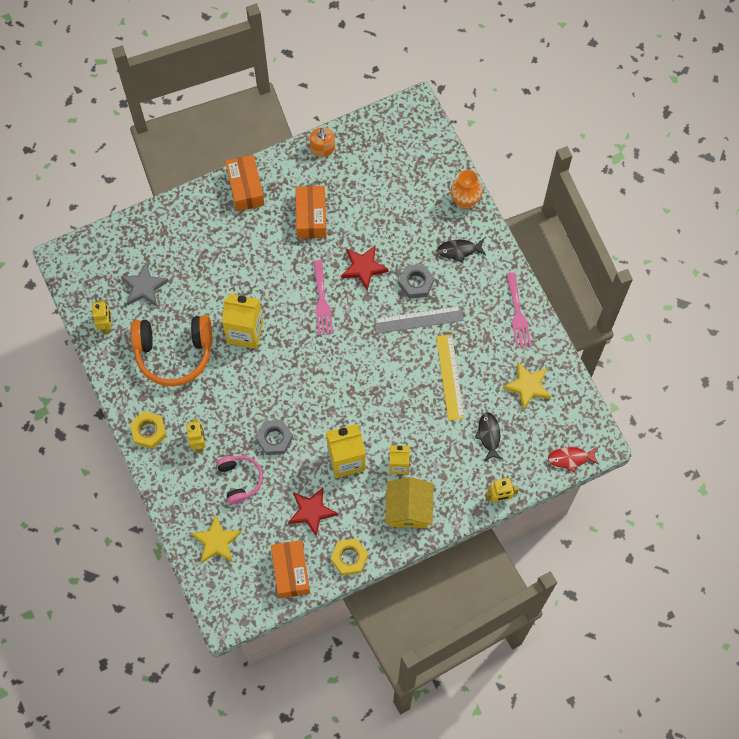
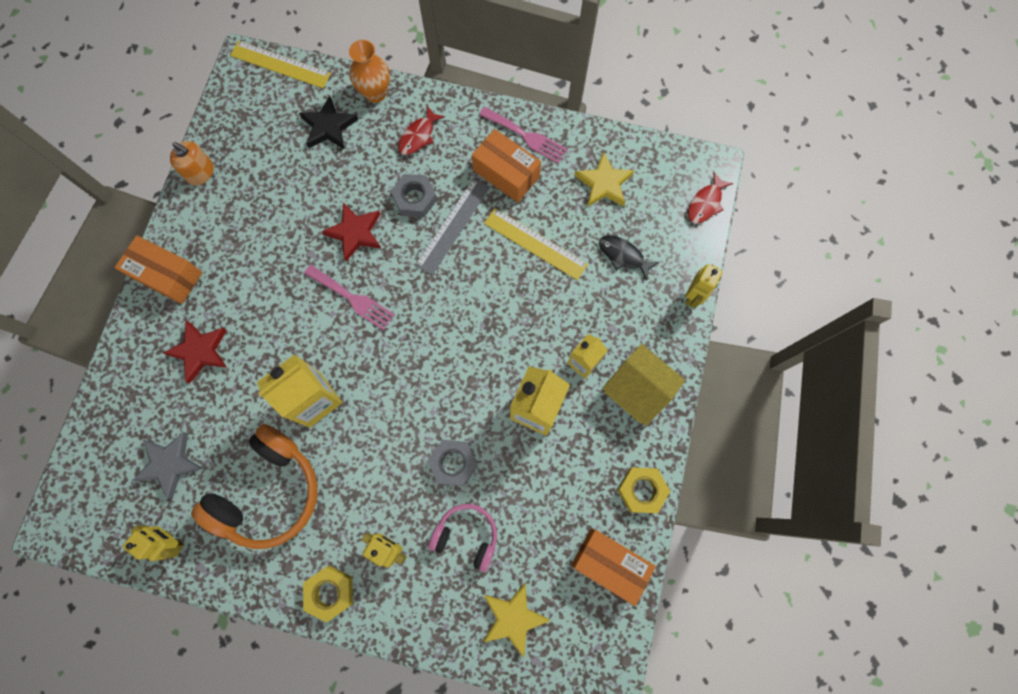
camera: 50 degrees left, 5 degrees up
(311, 217) = (258, 238): orange box -> orange box (506, 173)
(311, 511) = (562, 488): red star -> red star (200, 351)
(417, 193) = (328, 127): none -> black star
(432, 129) = (280, 65): none -> yellow ruler
(459, 250) = (418, 136): black fish -> red fish

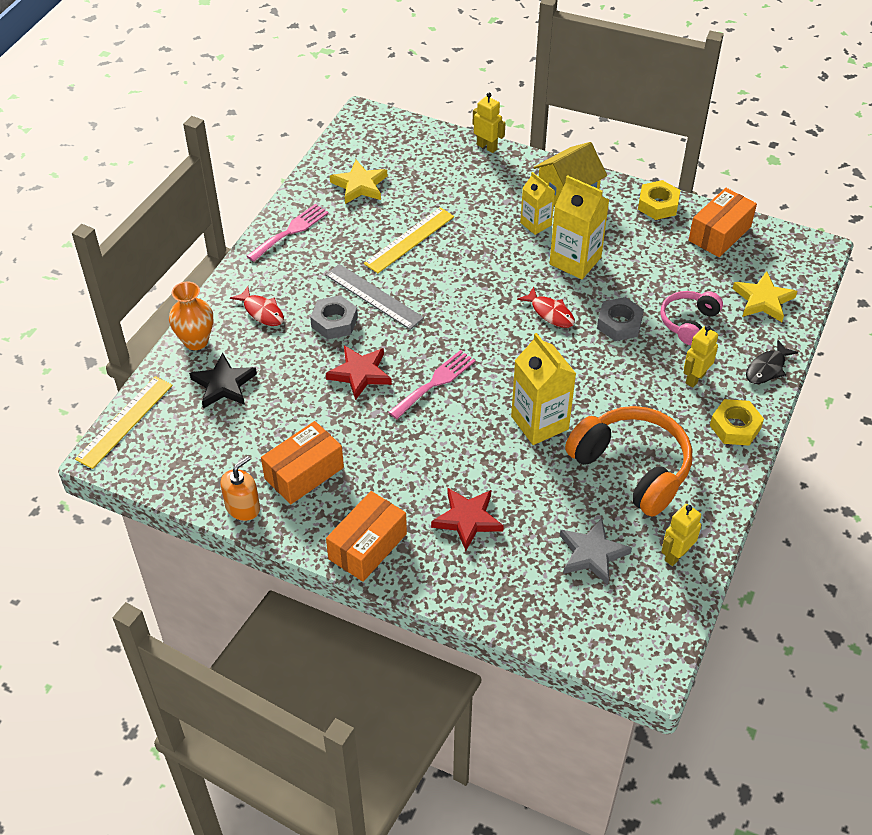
camera: 80 degrees left, 25 degrees down
(506, 173) = (327, 250): orange box -> orange box (304, 473)
(623, 255) = (437, 183): black fish -> black fish (767, 368)
(705, 203) = (399, 125): red fish -> red fish (550, 313)

